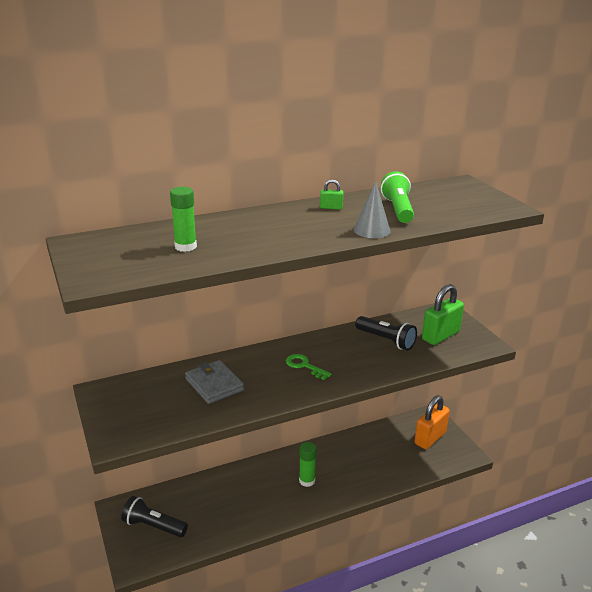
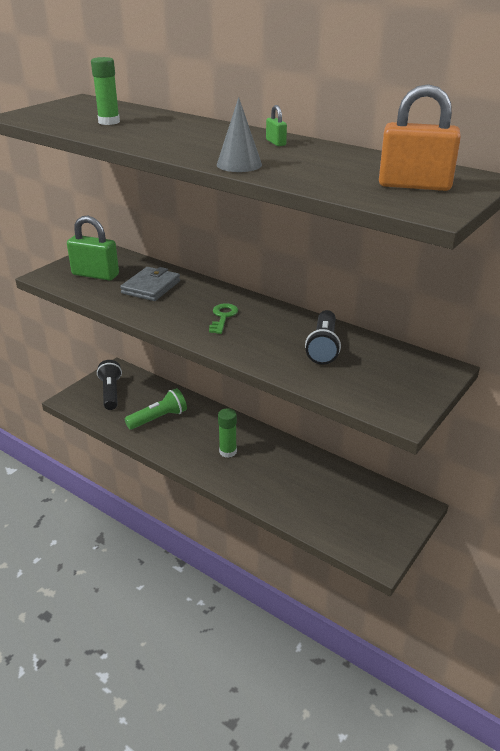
camera: 60 degrees right, 5 degrees up
(398, 209) = (319, 165): green flashlight -> green flashlight (159, 418)
(430, 438) = (377, 518): orange padlock -> orange padlock (414, 185)
(440, 335) = (379, 378): green padlock -> green padlock (95, 275)

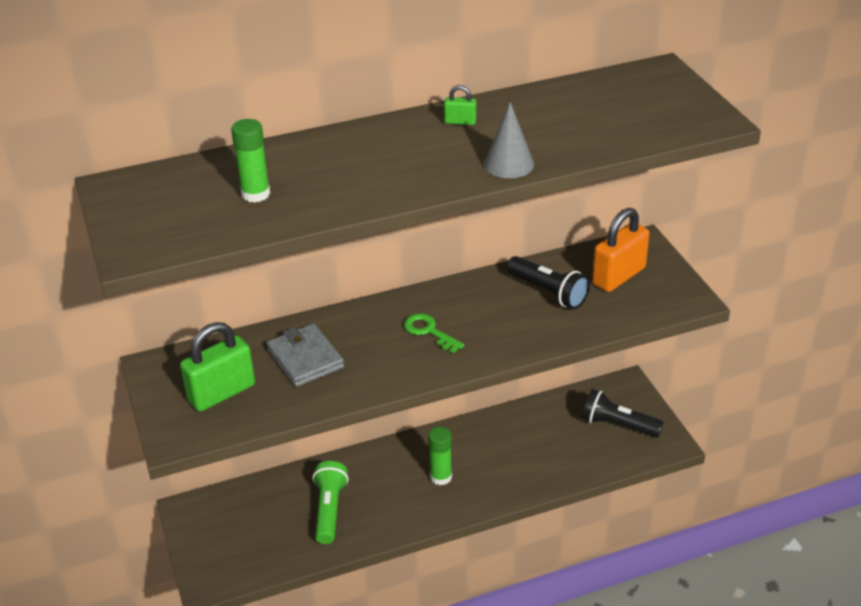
camera: 55 degrees left, 5 degrees up
(111, 392) = (233, 534): black flashlight -> black flashlight (617, 425)
(414, 185) = (651, 104): orange padlock -> orange padlock (619, 276)

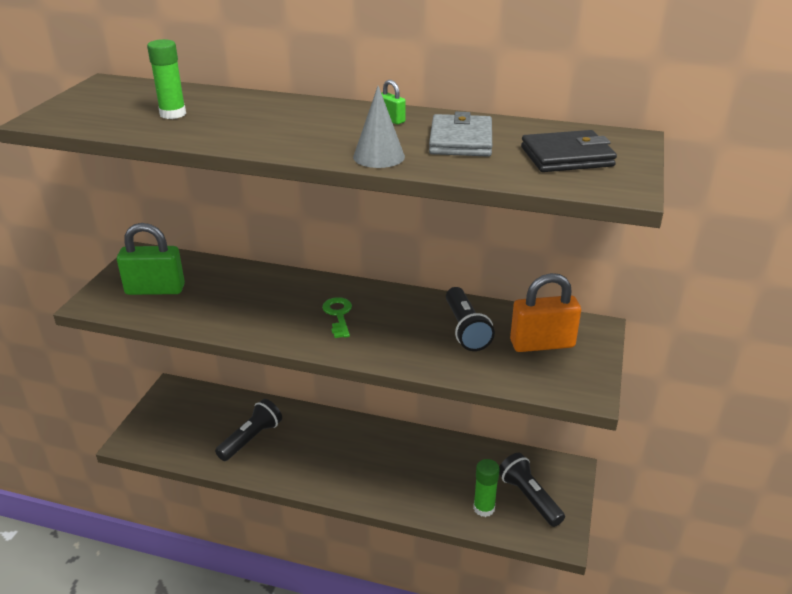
camera: 35 degrees right, 5 degrees down
(305, 358) = (233, 293): grey wallet -> grey wallet (461, 141)
(329, 510) = (251, 438): green flashlight -> black flashlight
(441, 477) = (349, 459): green glue stick -> green glue stick (484, 508)
(642, 106) = (567, 157): none -> black wallet

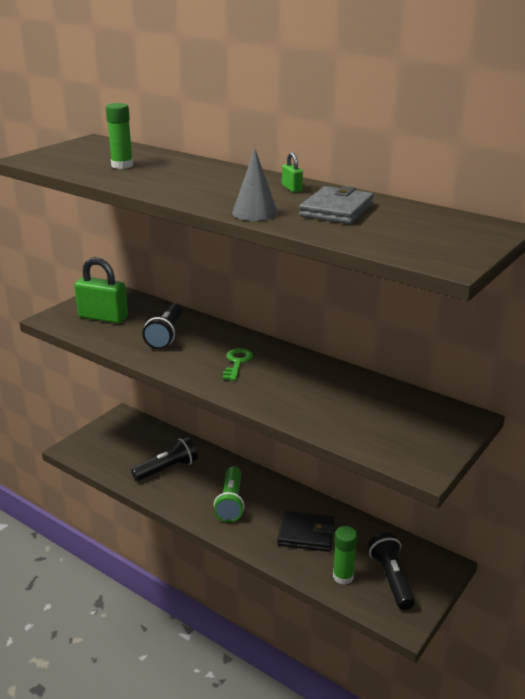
camera: 20 degrees right, 5 degrees down
(337, 459) = (231, 502): none -> green flashlight
(465, 329) = (342, 395): black flashlight -> black flashlight (166, 335)
(542, 344) = (406, 420): orange padlock -> none
(567, 157) = (421, 233): black wallet -> black wallet (306, 534)

